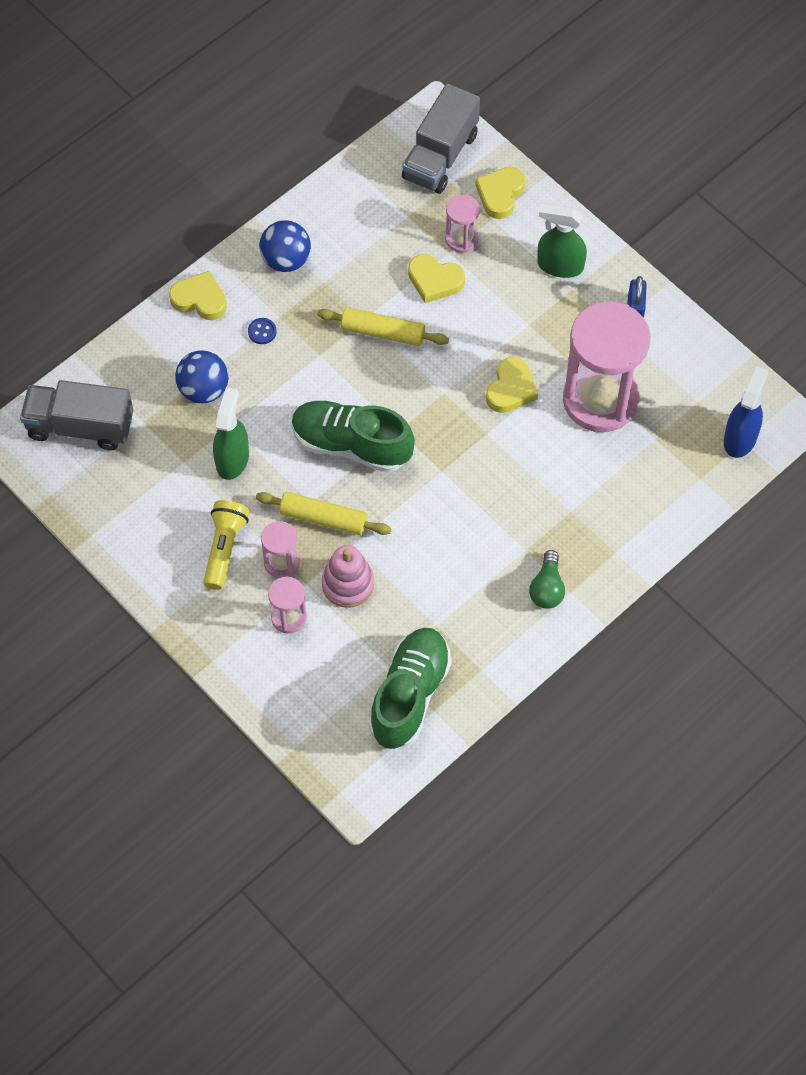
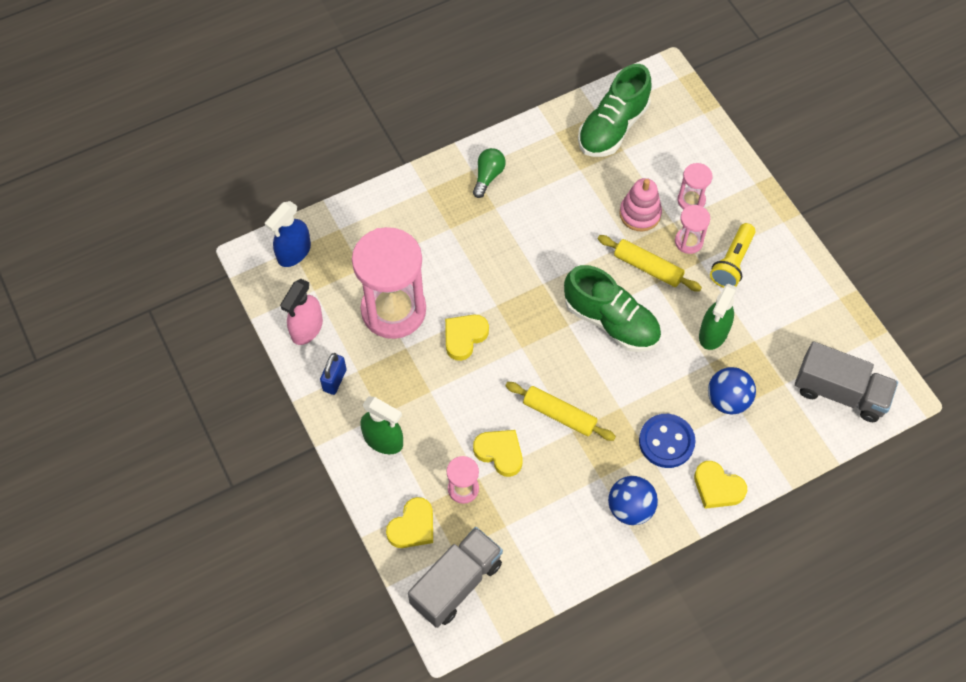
camera: 165 degrees left, 0 degrees up
(262, 332) = (666, 442): blue button -> blue button, size x2.13
(688, 357) = (306, 328): none -> pink spray bottle

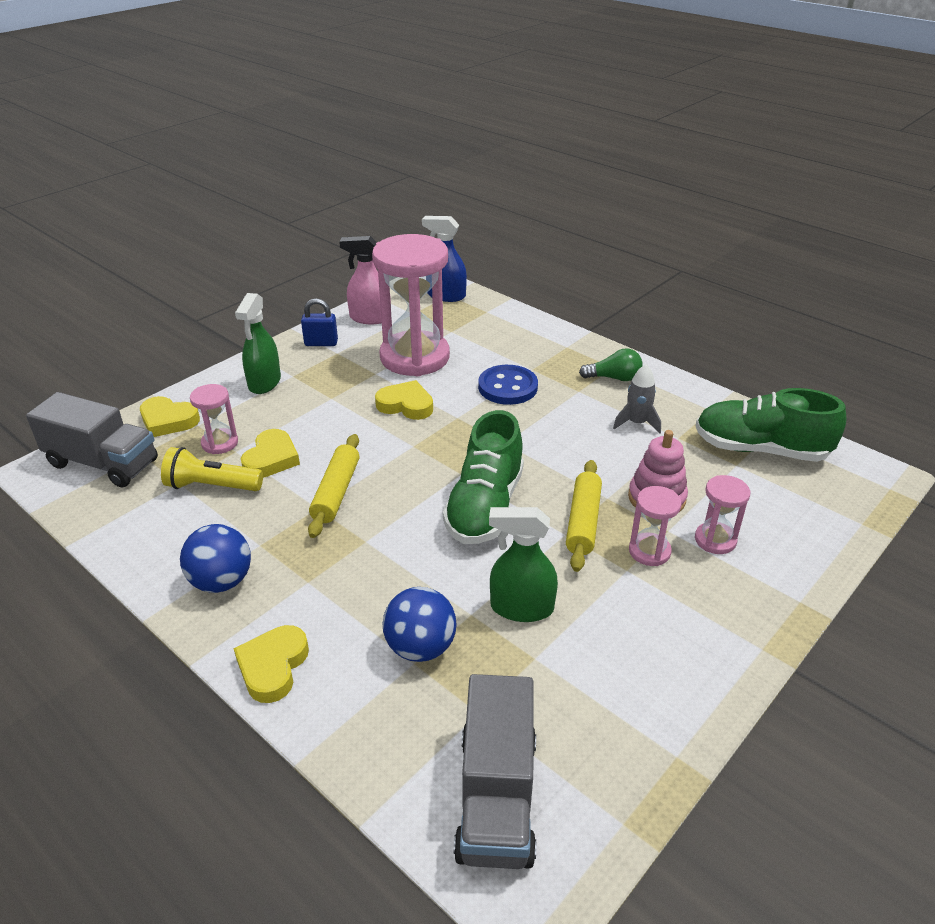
camera: 70 degrees right, 25 degrees down
(553, 187) = (637, 423): none -> grey rocket
(666, 442) = (330, 595): blue button -> blue button (508, 387)
(732, 263) = (648, 603): yellow flashlight -> yellow flashlight (211, 486)

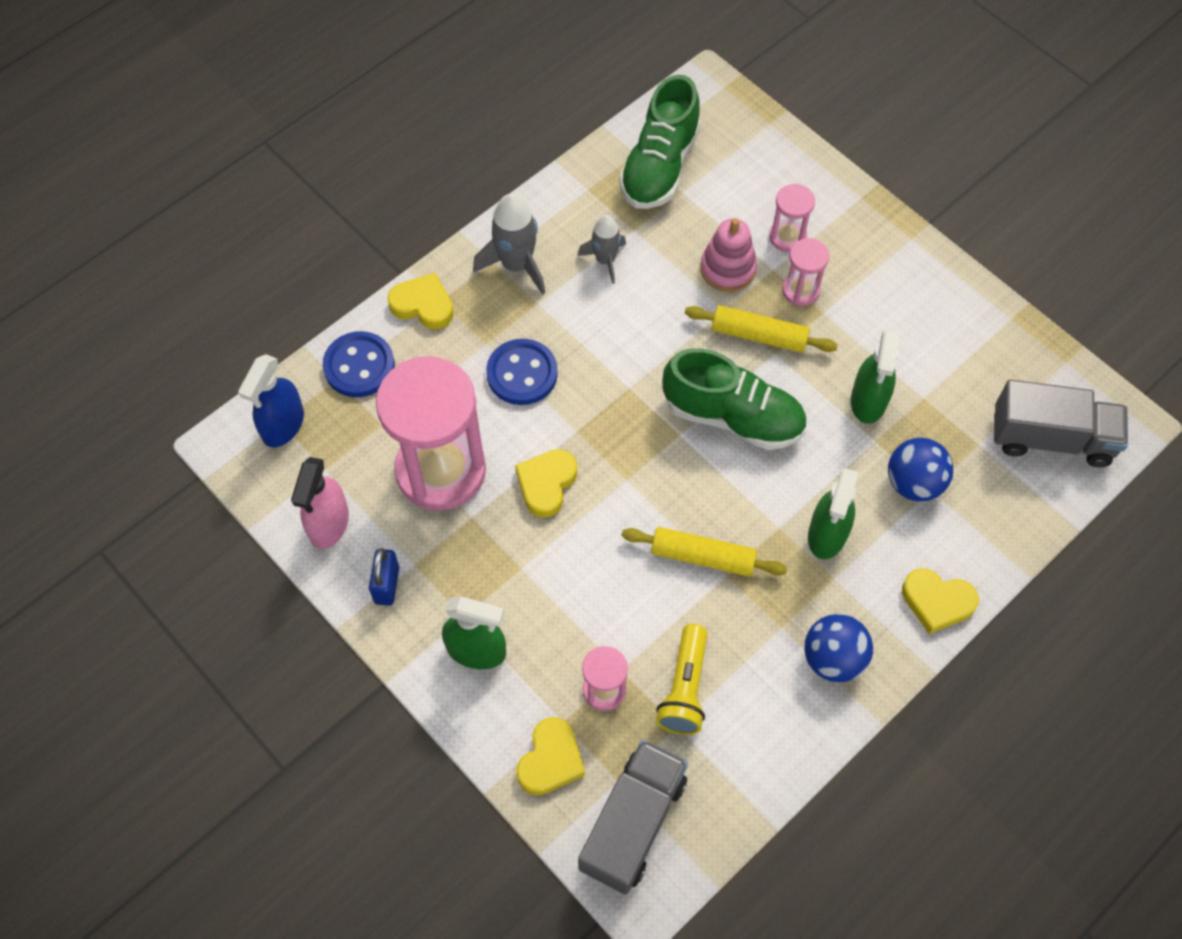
camera: 85 degrees left, 25 degrees up
(271, 459) = (639, 628): yellow heart -> yellow heart (423, 305)
(357, 575) = (827, 534): none -> green spray bottle
(499, 318) = (359, 366): none -> blue button
(614, 378) = (516, 265): green light bulb -> grey rocket

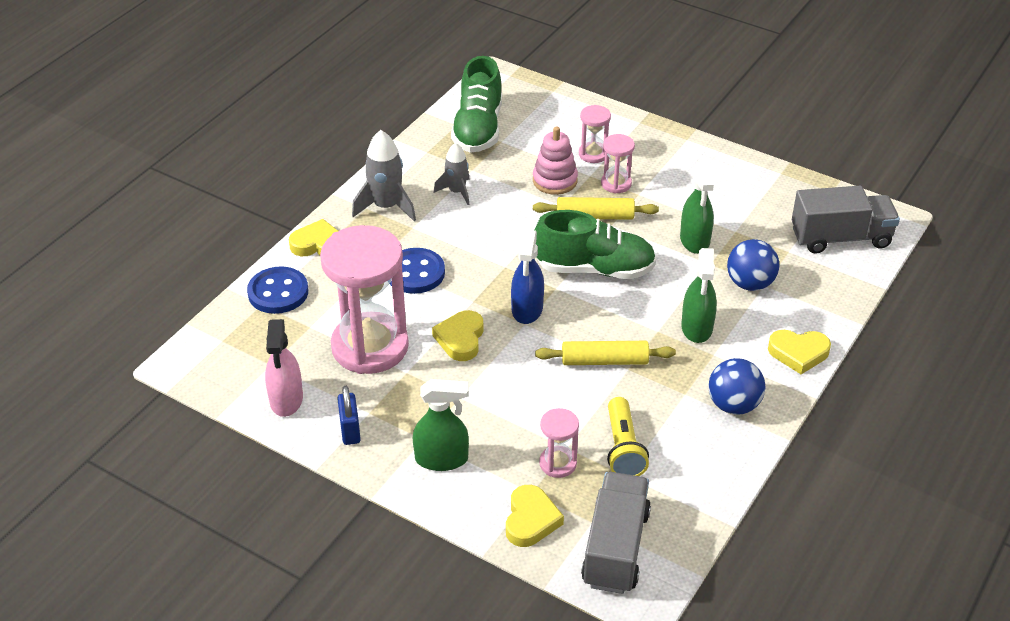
camera: 15 degrees left, 20 degrees down
(283, 425) = (225, 342): blue spray bottle -> blue spray bottle (527, 309)

